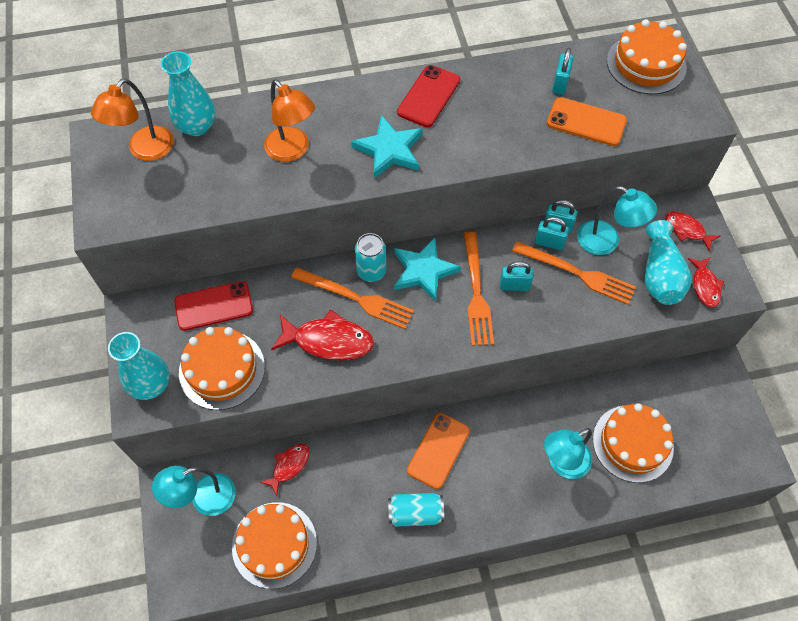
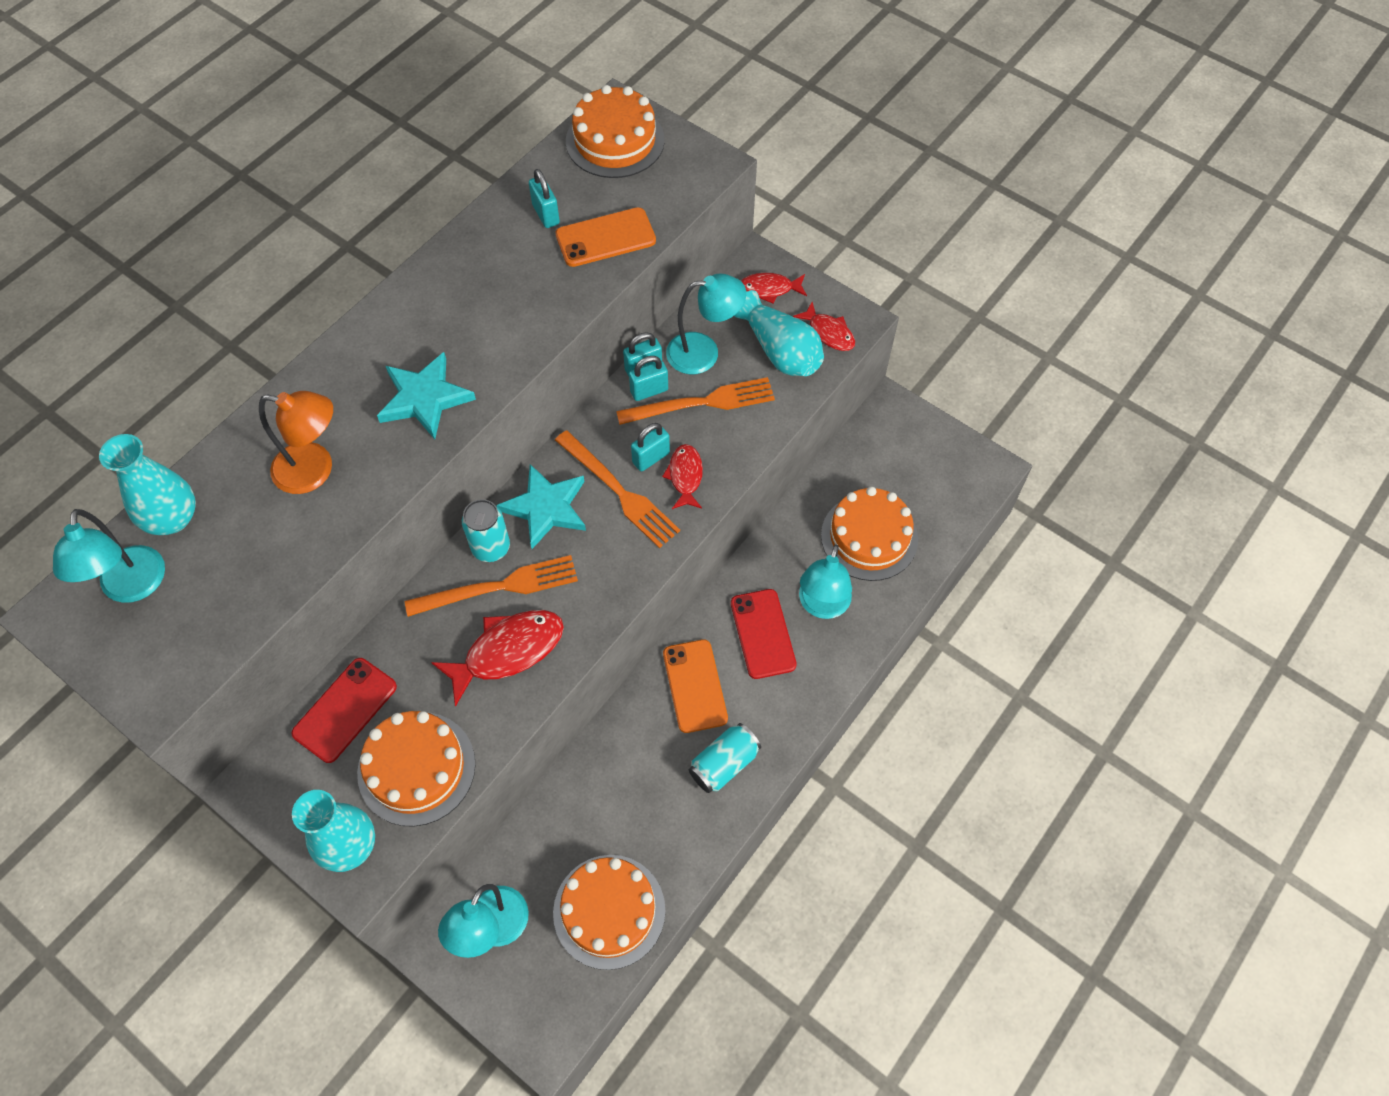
camera: 40 degrees left, 0 degrees up
(145, 150) = (132, 587): orange lamp -> turquoise lamp
(289, 466) = (555, 822): red fish -> red fish (685, 476)
(429, 96) = (417, 313): red phone -> red phone (763, 634)

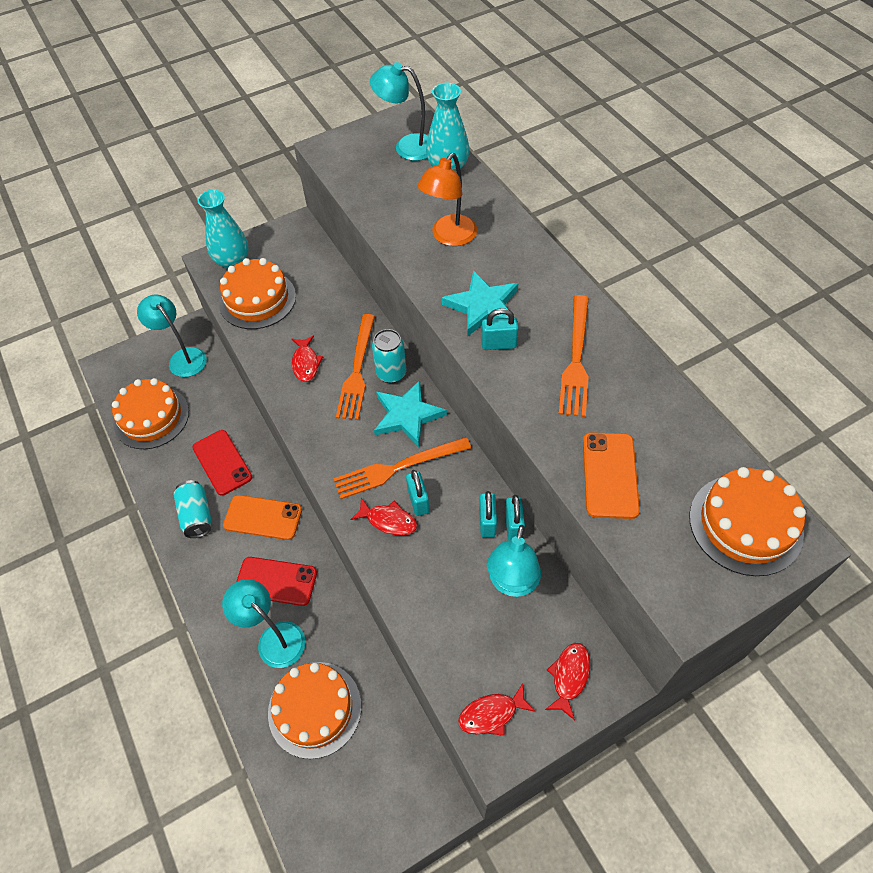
camera: 115 degrees right, 5 degrees down
(345, 710) = (317, 274): red phone -> red phone (222, 462)
(508, 651) = (306, 363): red fish -> red fish, size x0.60
(546, 214) = (656, 435): turquoise padlock -> turquoise padlock (498, 344)
(702, 403) = (456, 561): orange fork -> orange fork (576, 359)
(780, 350) = (488, 654): turquoise vase -> none

